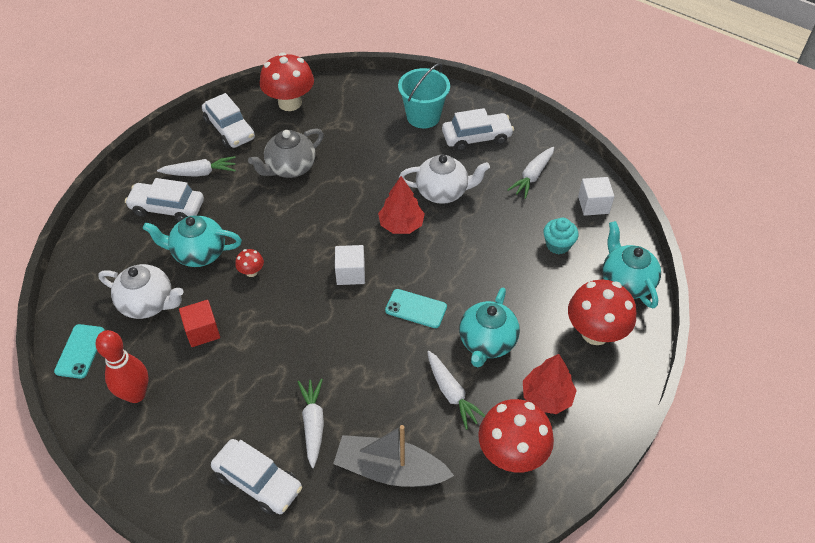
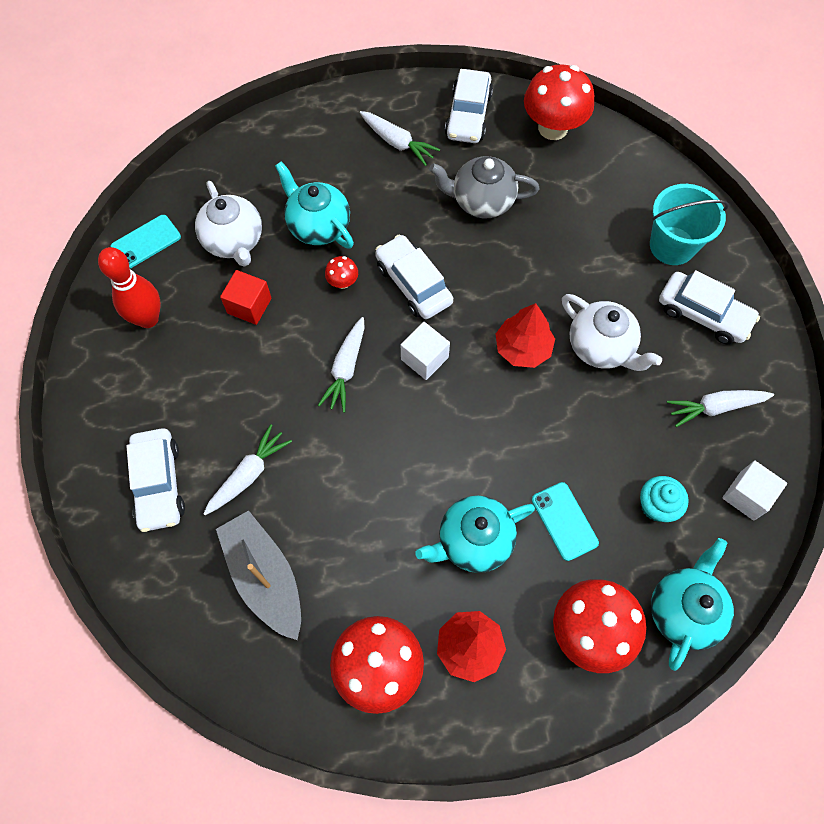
camera: 45 degrees right, 15 degrees up
(167, 208) = (336, 158): white car -> white car (413, 284)
(416, 308) = (445, 447): turquoise phone -> turquoise phone (564, 521)
(451, 393) = (388, 559): white carrot -> white carrot (345, 369)

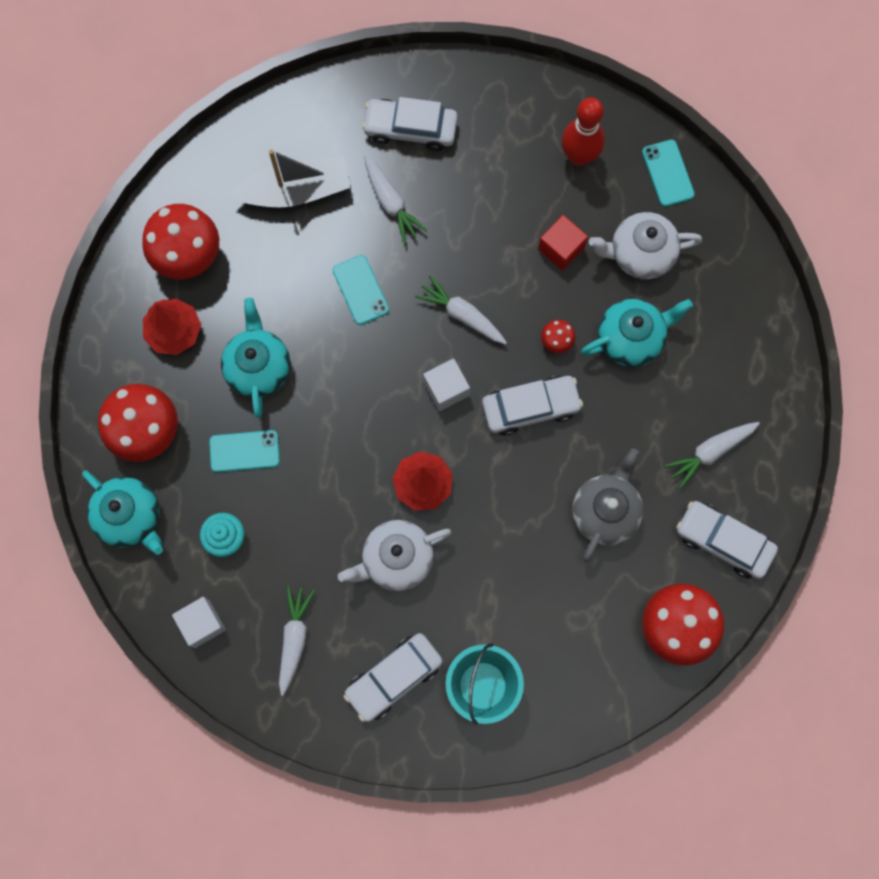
camera: 110 degrees right, 10 degrees up
(354, 470) = (360, 290): none -> turquoise phone

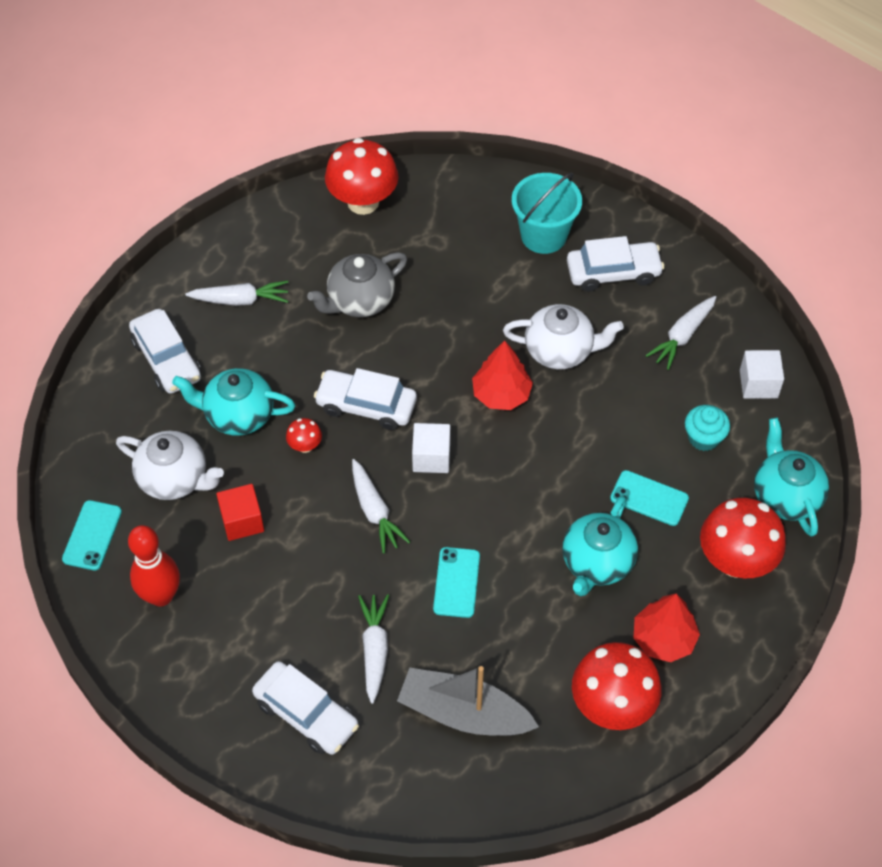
camera: 150 degrees left, 20 degrees down
(723, 541) = (281, 237): white car -> white car (167, 359)

